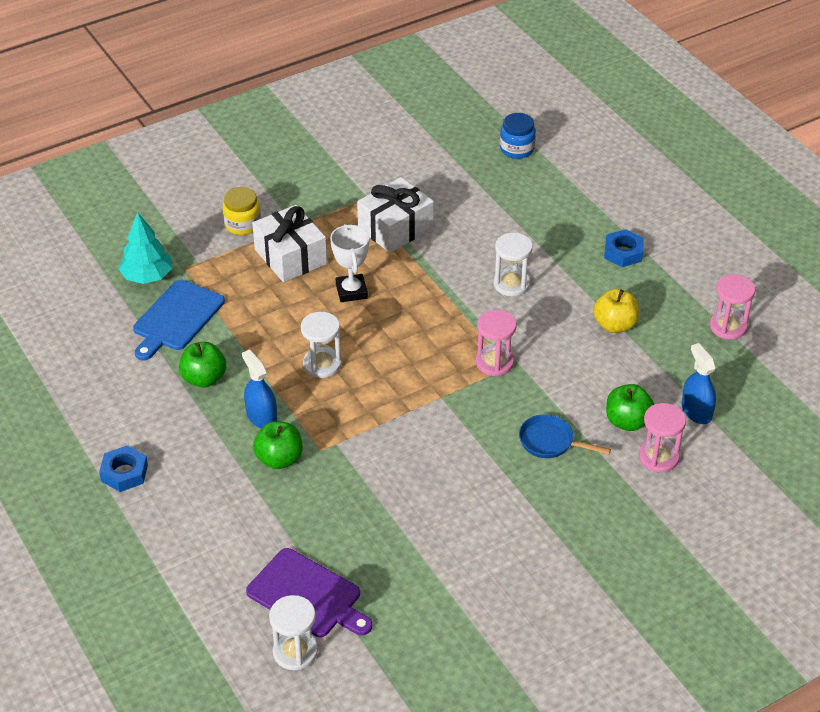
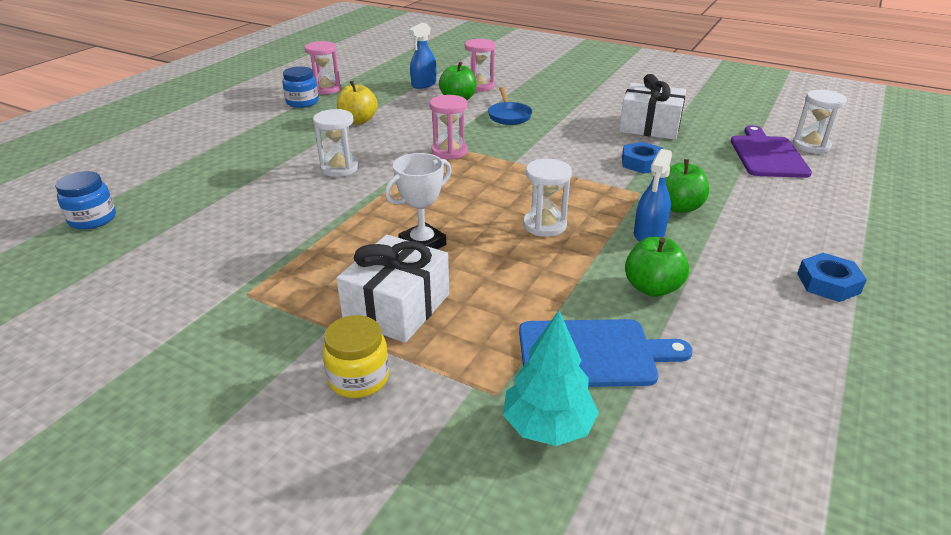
camera: 120 degrees left, 10 degrees down
(395, 228) = (290, 251): white gift -> white gift (650, 126)
(623, 252) = (258, 135): blue nut -> blue nut (641, 163)
(695, 299) = (302, 102): none -> blue jar

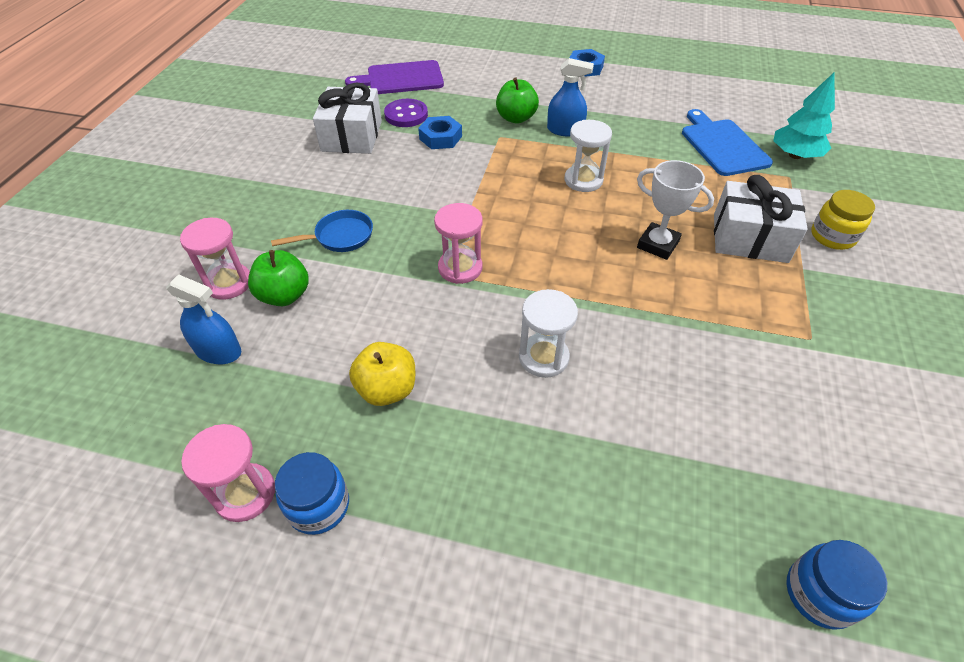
camera: 105 degrees left, 15 degrees up
(652, 288) = (636, 127): green apple -> none
(687, 151) = (406, 115): none -> purple button
(811, 146) = (376, 59): white hourglass -> none

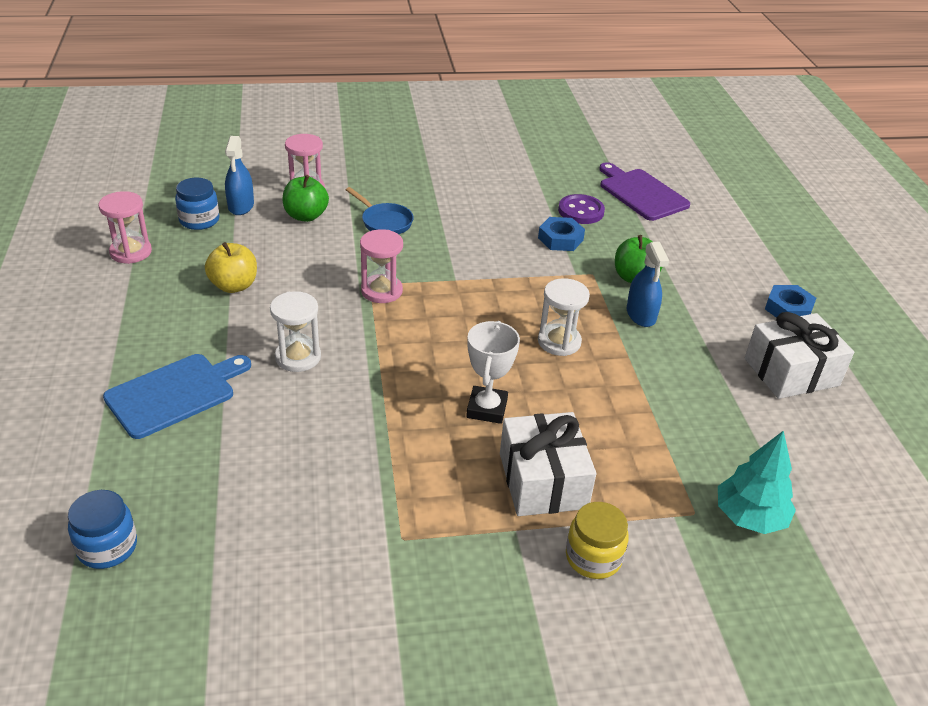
camera: 65 degrees right, 10 degrees down
(318, 506) = (129, 282): blue jar -> blue jar (199, 220)
(352, 136) = (523, 191): white gift -> white gift (791, 372)
(722, 145) = (715, 445): blue cutting board -> blue cutting board (174, 393)

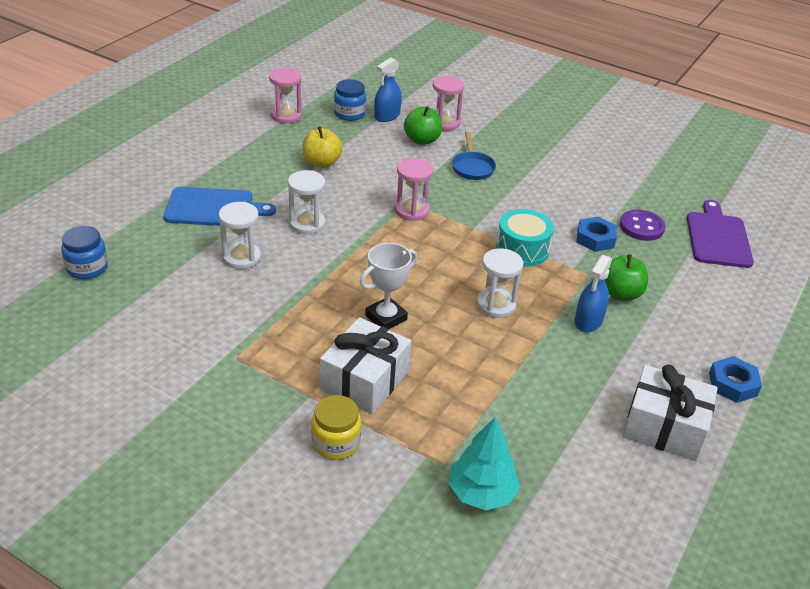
camera: 40 degrees right, 0 degrees up
(274, 430) = (241, 257): none -> white hourglass
(518, 279) = (522, 249): none -> turquoise drum

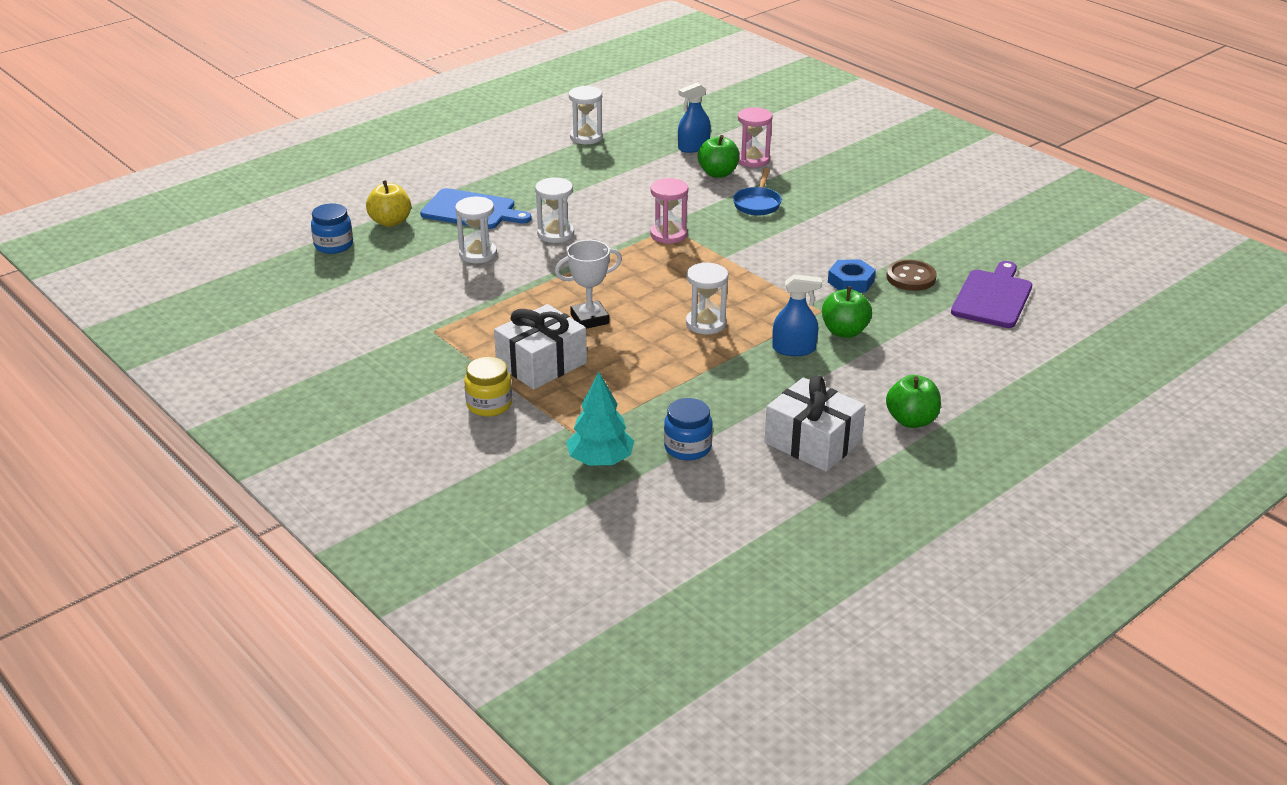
camera: 20 degrees right, 5 degrees down
(286, 115) = (586, 137): pink hourglass -> white hourglass
(321, 163) = (599, 183): yellow apple -> yellow apple (390, 222)
(349, 114) = (654, 142): blue jar -> blue jar (687, 448)
(522, 249) = (764, 281): turquoise drum -> none
(588, 321) = (794, 349): blue spray bottle -> blue spray bottle turned 135 degrees counterclockwise
(641, 227) = (911, 277): purple button -> brown button
(733, 384) = (911, 420): blue nut -> green apple

